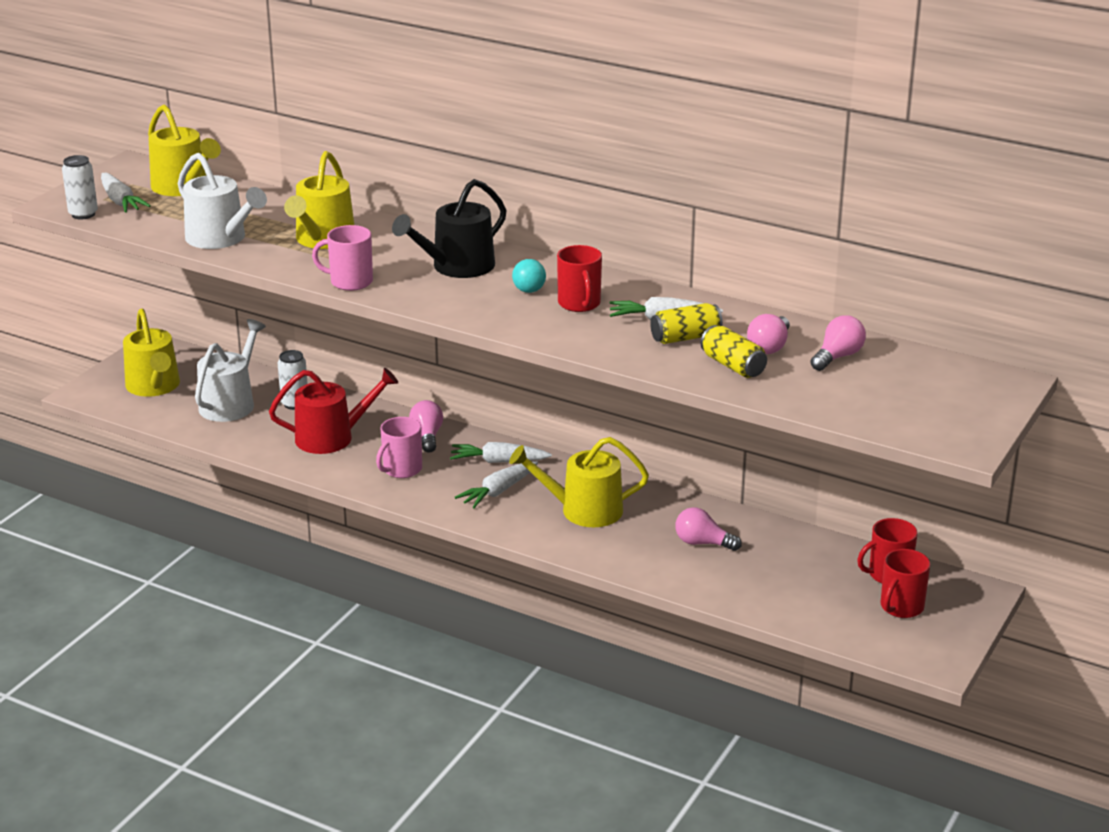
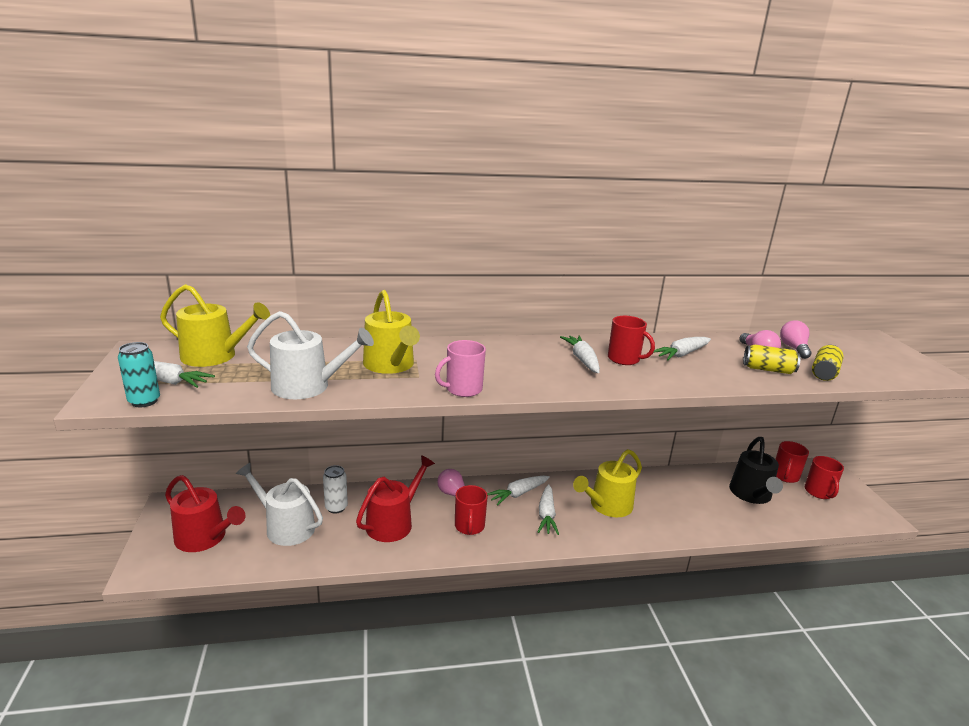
camera: 40 degrees left, 5 degrees down
(83, 214) = (144, 401): white can -> turquoise can
(154, 386) = (205, 538): yellow watering can -> red watering can
(230, 403) = (285, 527): white watering can -> white watering can turned 45 degrees counterclockwise
(401, 469) = (469, 526): pink mug -> red mug
(457, 267) = (513, 358): black watering can -> black watering can (751, 494)
(529, 290) = (582, 360): turquoise ball -> white carrot
(685, 337) = (714, 361): yellow can -> yellow can (824, 372)
(702, 543) = (690, 498): pink light bulb -> none

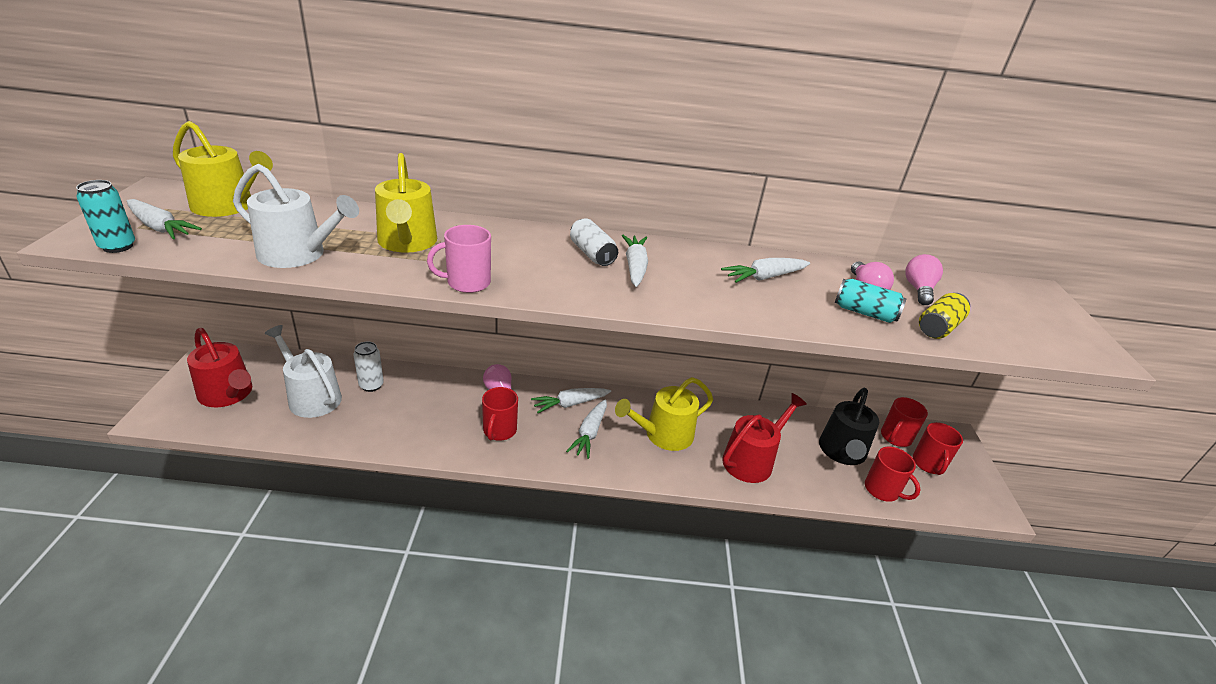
camera: 10 degrees right, 10 degrees up
(393, 522) = (421, 412): red watering can -> red watering can (752, 460)
(543, 354) = (592, 254): none -> white can
(624, 359) = (687, 273): red mug -> red mug (882, 490)
(768, 369) = (864, 312): yellow can -> turquoise can

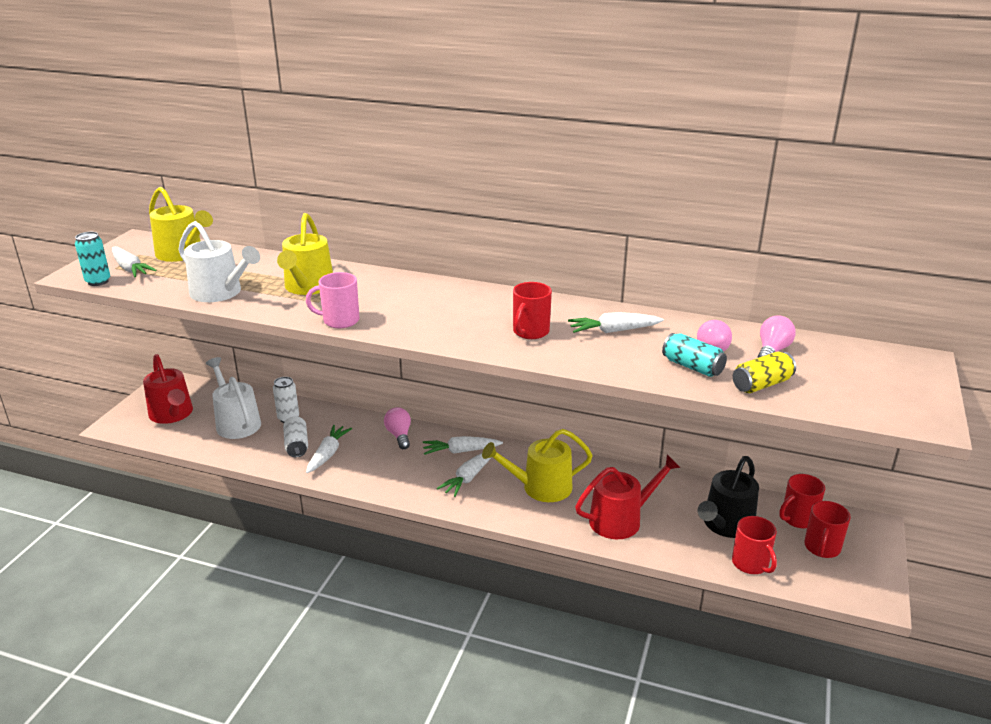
camera: 20 degrees right, 5 degrees down
(499, 431) = (386, 466): red mug -> red mug (530, 332)
(592, 254) = (460, 303): white can -> white can (296, 445)
(635, 267) = (493, 316): white carrot -> white carrot (328, 454)

